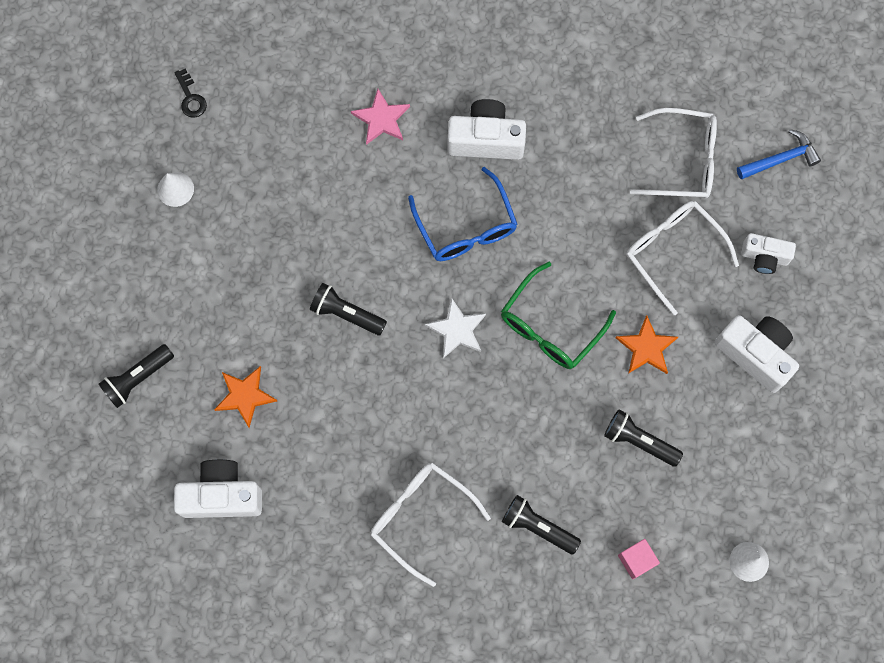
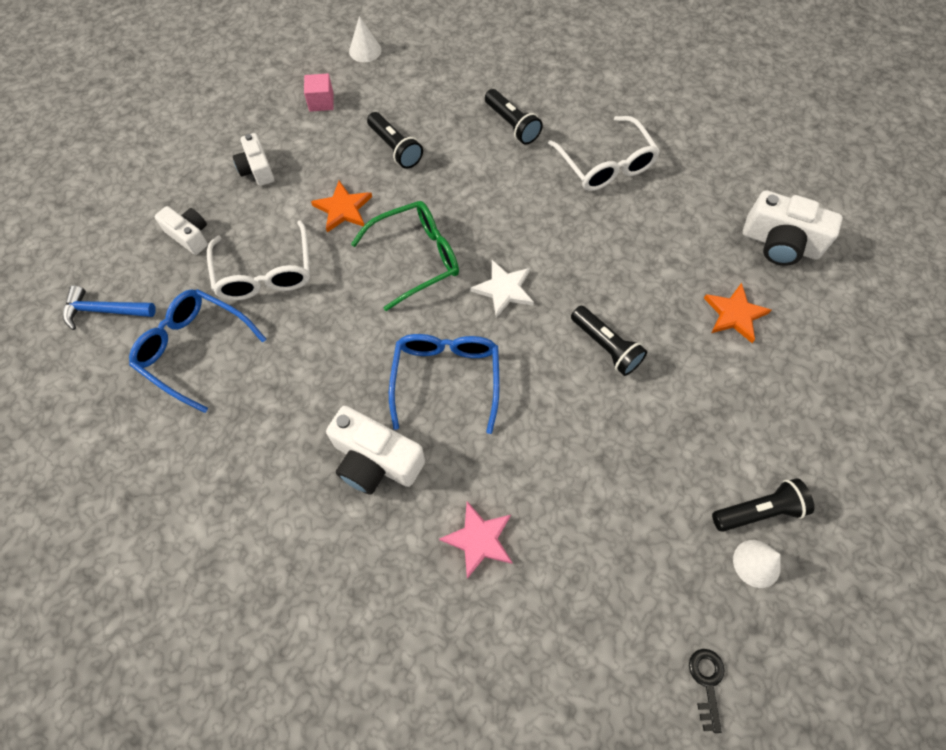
camera: 155 degrees left, 10 degrees down
(137, 378) = (844, 373): black flashlight -> black flashlight (758, 511)
(636, 560) = (447, 79): pink cube -> pink cube (321, 102)
(682, 160) = (194, 349): white glasses -> blue glasses
(755, 354) = (257, 169): white camera -> white camera, size x0.62

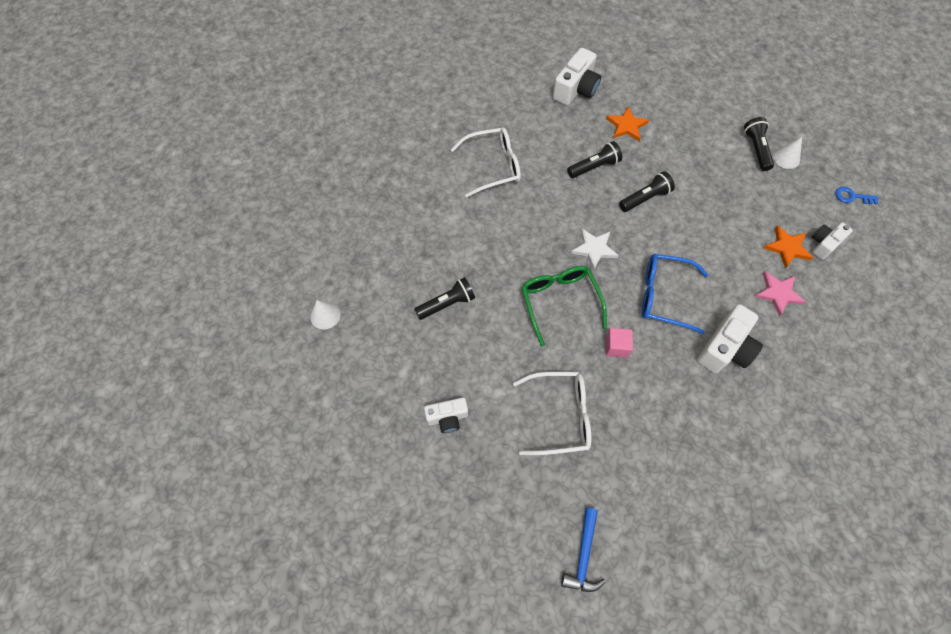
camera: 80 degrees left, 0 degrees up
(190, 236) = (512, 479): white camera -> white camera (824, 244)
(194, 349) = (628, 475): blue glasses -> none
(321, 102) = (379, 358): pink cube -> pink cube (616, 347)
(343, 209) = (503, 350): orange star -> orange star (787, 247)
(512, 125) = (441, 217): black flashlight -> black flashlight (594, 167)
(707, 683) = (852, 197): black key -> blue key

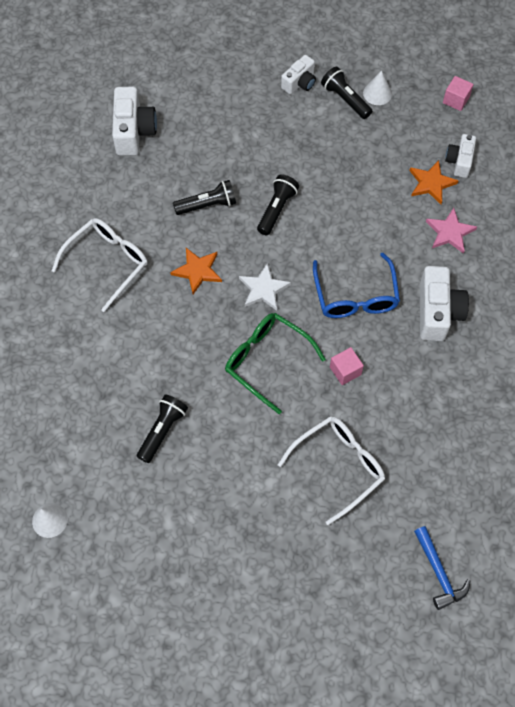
camera: 35 degrees left, 0 degrees up
(447, 418) = (240, 536): white camera -> white camera (299, 83)
(594, 167) = (207, 205): black flashlight -> black flashlight turned 45 degrees clockwise
(626, 126) = (210, 143): orange star -> orange star (197, 271)
(664, 296) = (355, 296): blue glasses -> blue glasses turned 75 degrees counterclockwise
(852, 197) = (456, 100): blue key -> pink cube

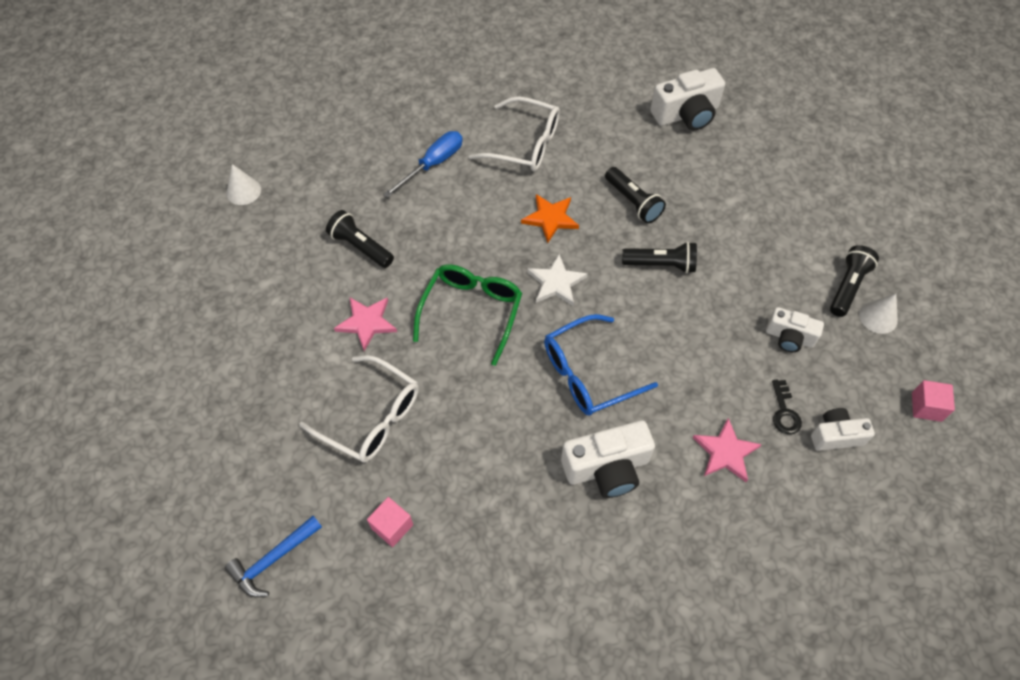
camera: 70 degrees right, 5 degrees down
(95, 344) = (433, 164): none -> blue screwdriver
(162, 430) = (360, 247): black flashlight -> black flashlight turned 150 degrees counterclockwise
(245, 446) = (367, 323): none -> pink star
(299, 83) = (840, 236): white camera -> white camera (789, 337)
(345, 371) = (489, 390): pink cube -> pink cube (392, 526)
(431, 183) = (784, 412): orange star -> black key

